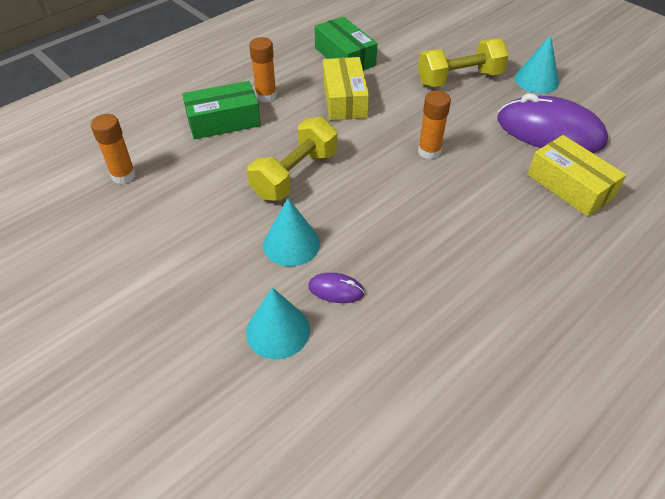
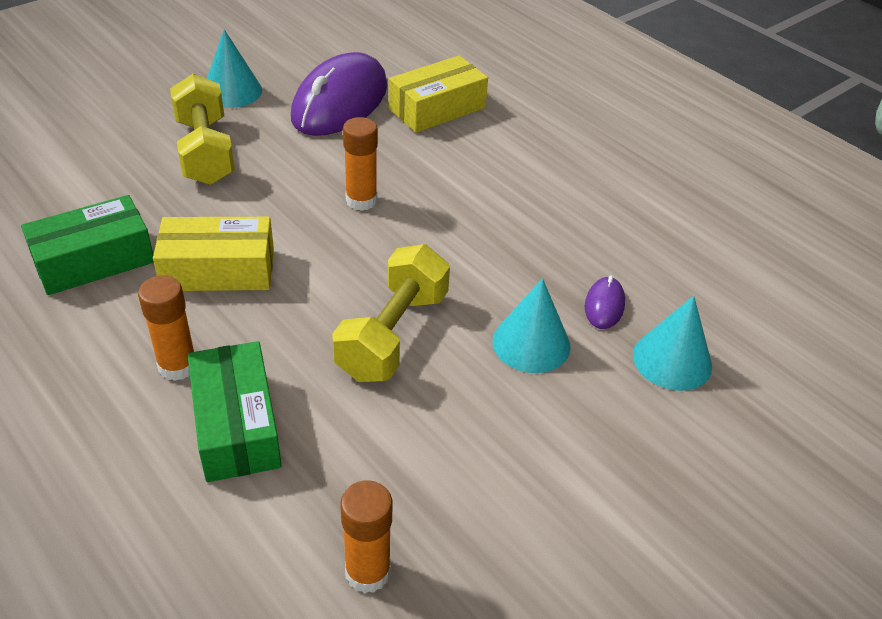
camera: 90 degrees left, 5 degrees down
(295, 175) = (392, 335): yellow dumbbell -> yellow dumbbell turned 75 degrees clockwise

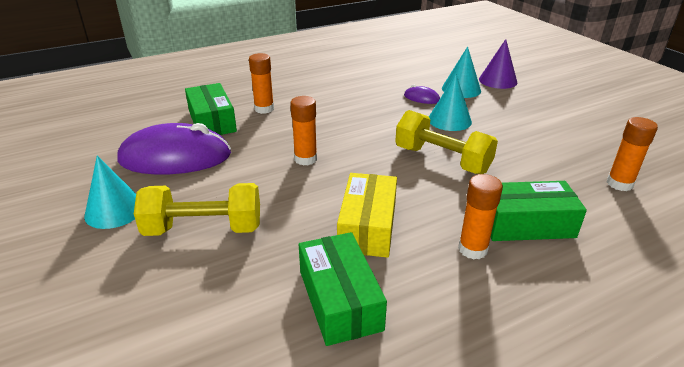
camera: 75 degrees left, 10 degrees down
(340, 102) = (175, 157): purple mouse -> purple mouse turned 45 degrees counterclockwise
(437, 108) = (212, 121): yellow box -> green box
(489, 143) = (264, 109): none -> orange glue stick
(750, 420) = (498, 80): none -> purple cone

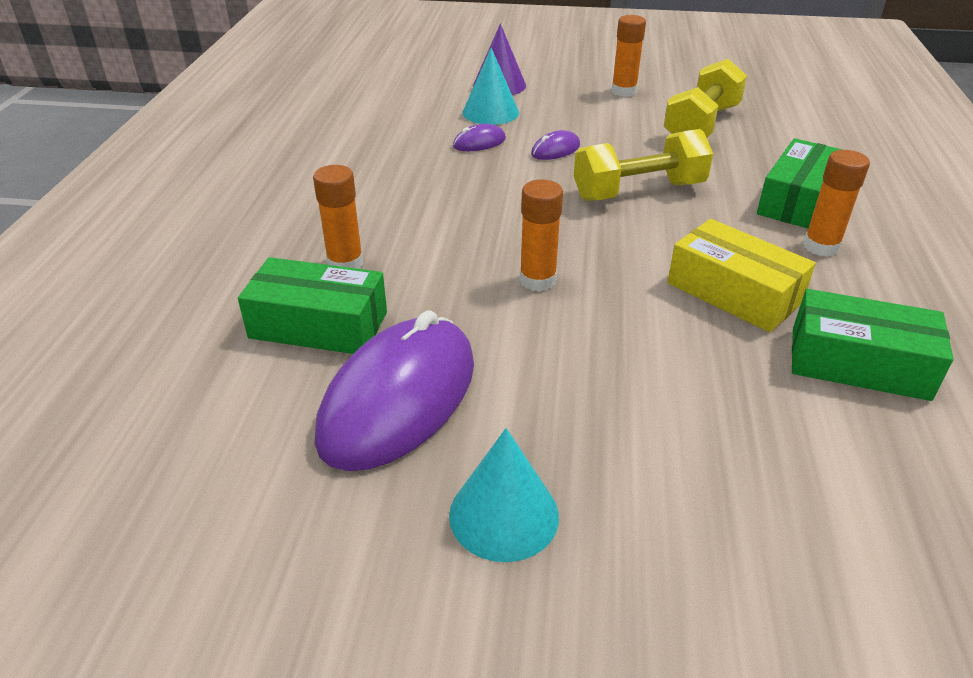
camera: 55 degrees left, 5 degrees up
(204, 229) = (638, 427): yellow dumbbell -> yellow dumbbell (701, 125)
(449, 120) = (555, 150): turquoise cone -> purple mouse
(619, 184) = (769, 128): orange glue stick -> orange glue stick (624, 91)

